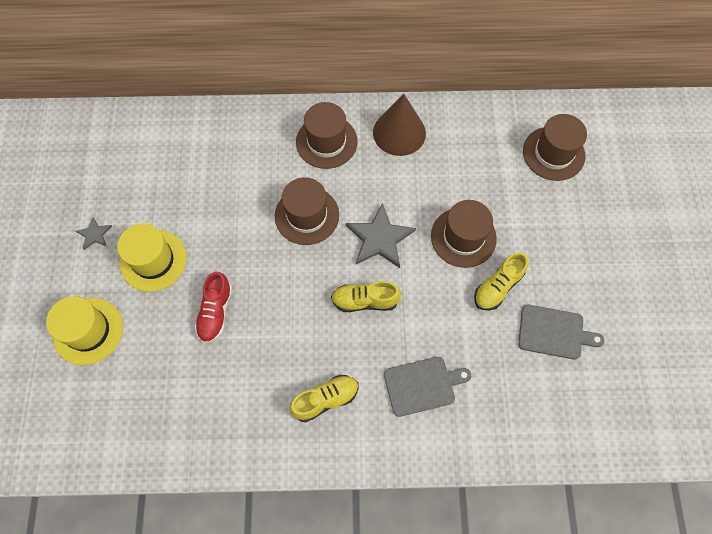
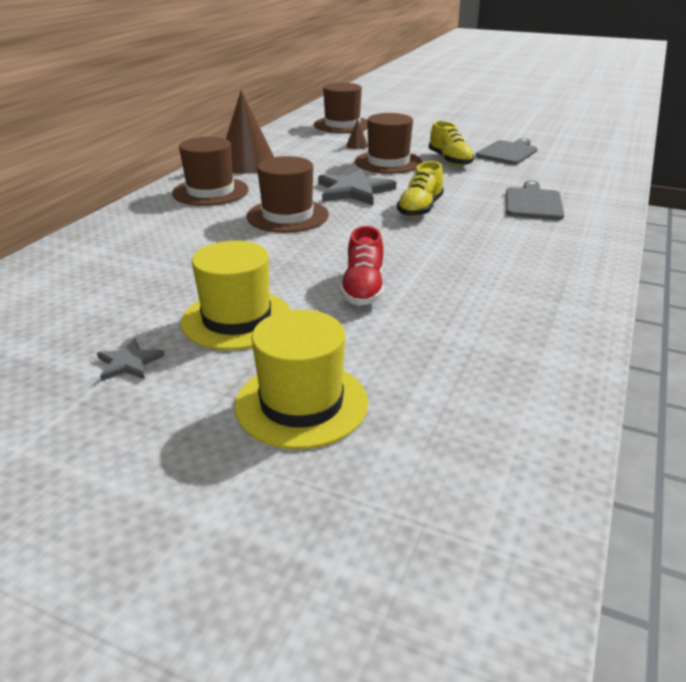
camera: 65 degrees left, 35 degrees down
(215, 312) = (363, 289): red shoe -> red shoe turned 60 degrees clockwise
(325, 399) = (527, 247): yellow shoe -> none
(496, 193) = (357, 145): none -> brown cone

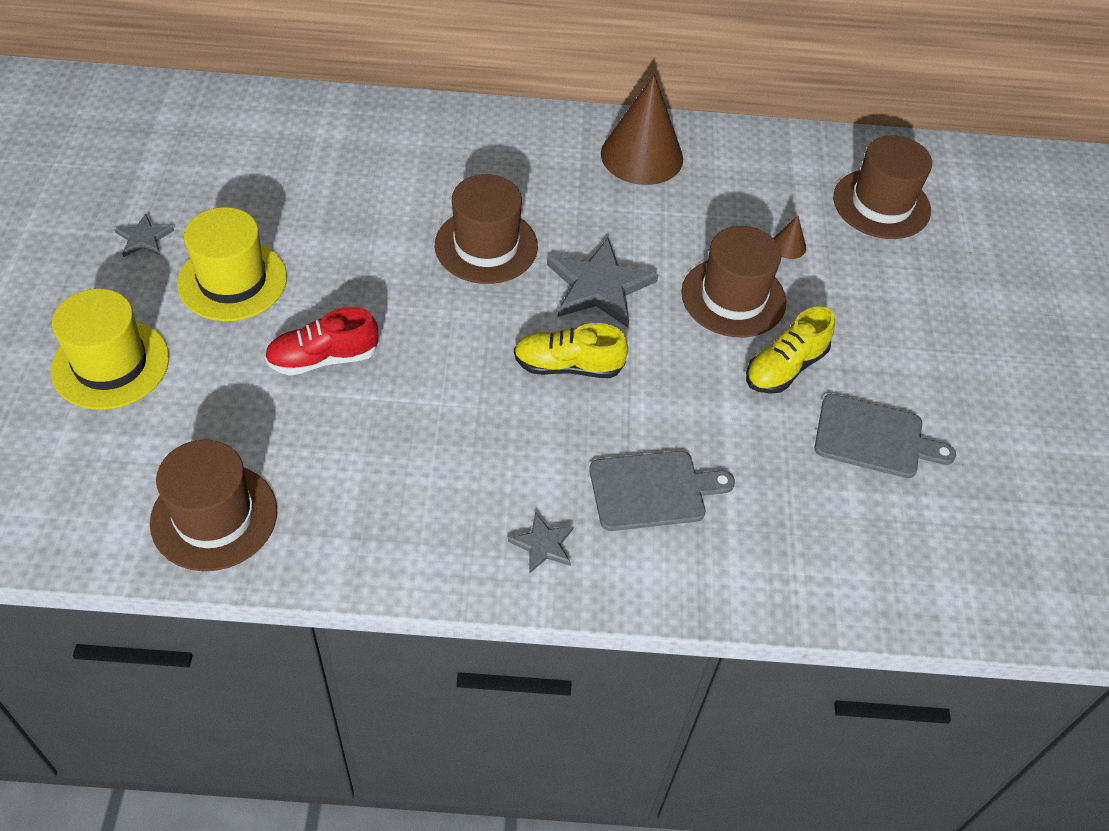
camera: 65 degrees right, 20 degrees up
(210, 191) = (527, 156): brown hat -> brown hat (214, 517)
(572, 237) = (543, 544): none -> grey star

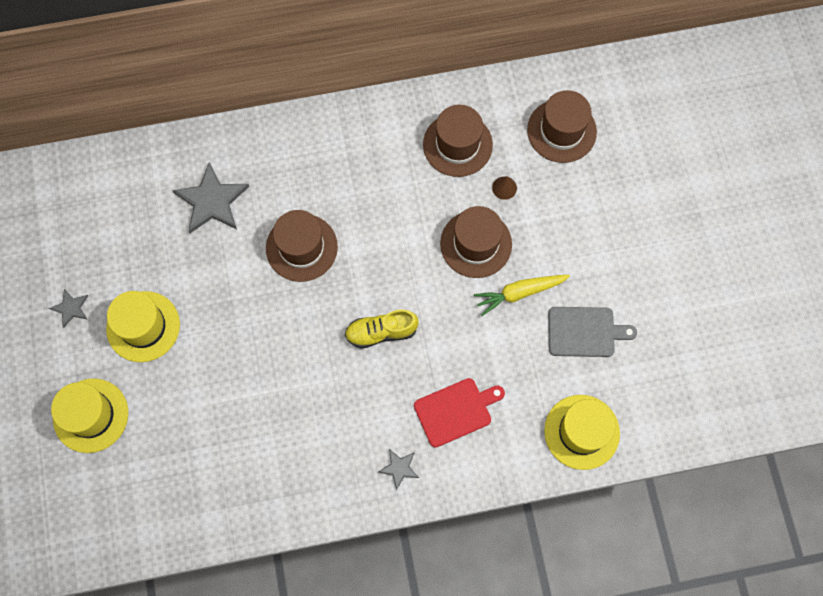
camera: 10 degrees left, 20 degrees up
(214, 517) = (198, 506): brown hat -> brown hat (457, 144)
(323, 358) = (224, 371): red shoe -> none
(599, 286) = (385, 260): grey star -> grey star (212, 201)
(642, 156) = (387, 133): brown cone -> none
(652, 490) = (456, 411): grey cutting board -> red cutting board
(785, 368) = (520, 293): yellow shoe -> yellow carrot
(846, 567) = (581, 432): none -> yellow hat

